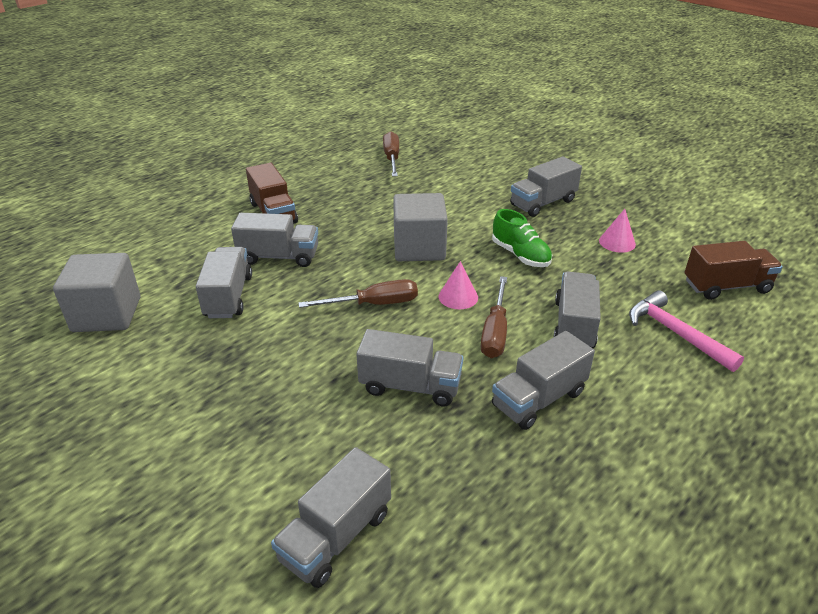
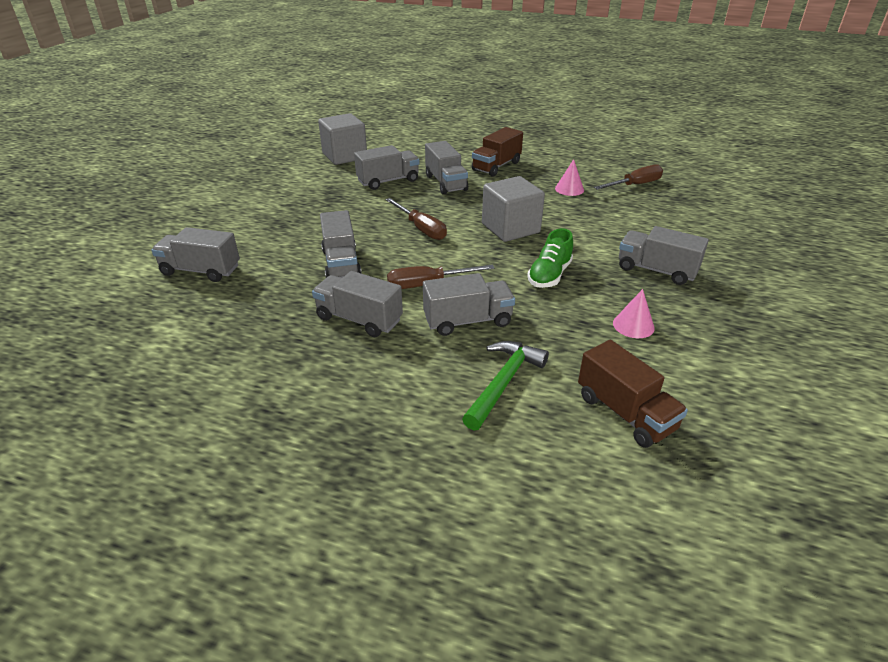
camera: 65 degrees right, 0 degrees up
(458, 297) = (460, 259): pink cone -> pink cone (569, 189)
(675, 333) = (503, 382): pink hammer -> green hammer

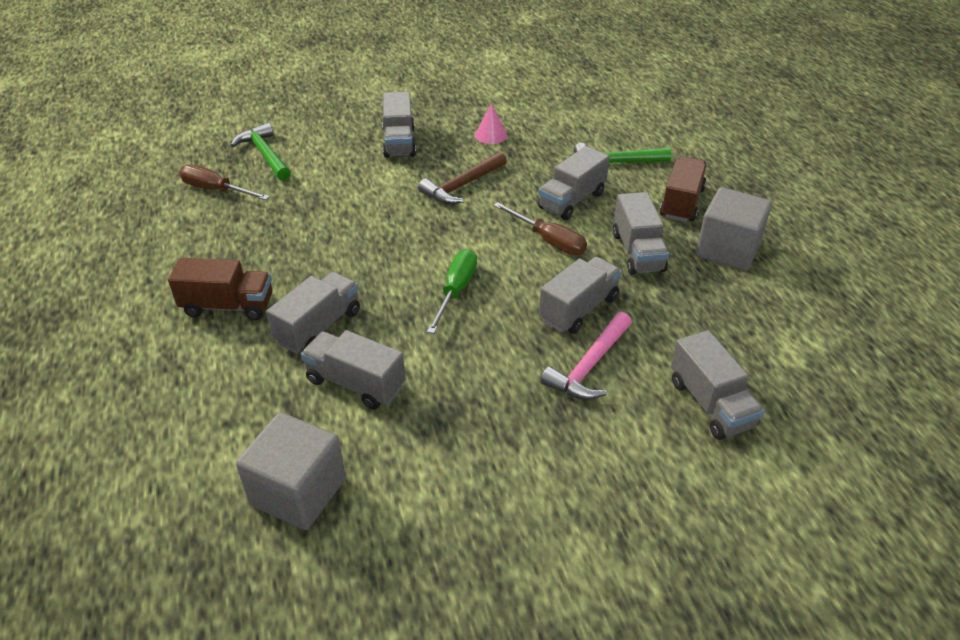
camera: 125 degrees left, 5 degrees up
(293, 245) = (589, 366): none -> pink hammer
(421, 229) = (456, 291): brown screwdriver -> green screwdriver
(468, 321) = (571, 200): grey truck -> grey truck turned 90 degrees counterclockwise
(510, 228) = (396, 234): grey cube -> grey cube (727, 250)
(549, 275) = (462, 186): green shoe -> brown hammer
(569, 189) = (261, 228): pink cone -> none
(625, 413) = (584, 119): brown truck -> brown truck (681, 203)
(677, 210) = (265, 154): none -> green hammer

